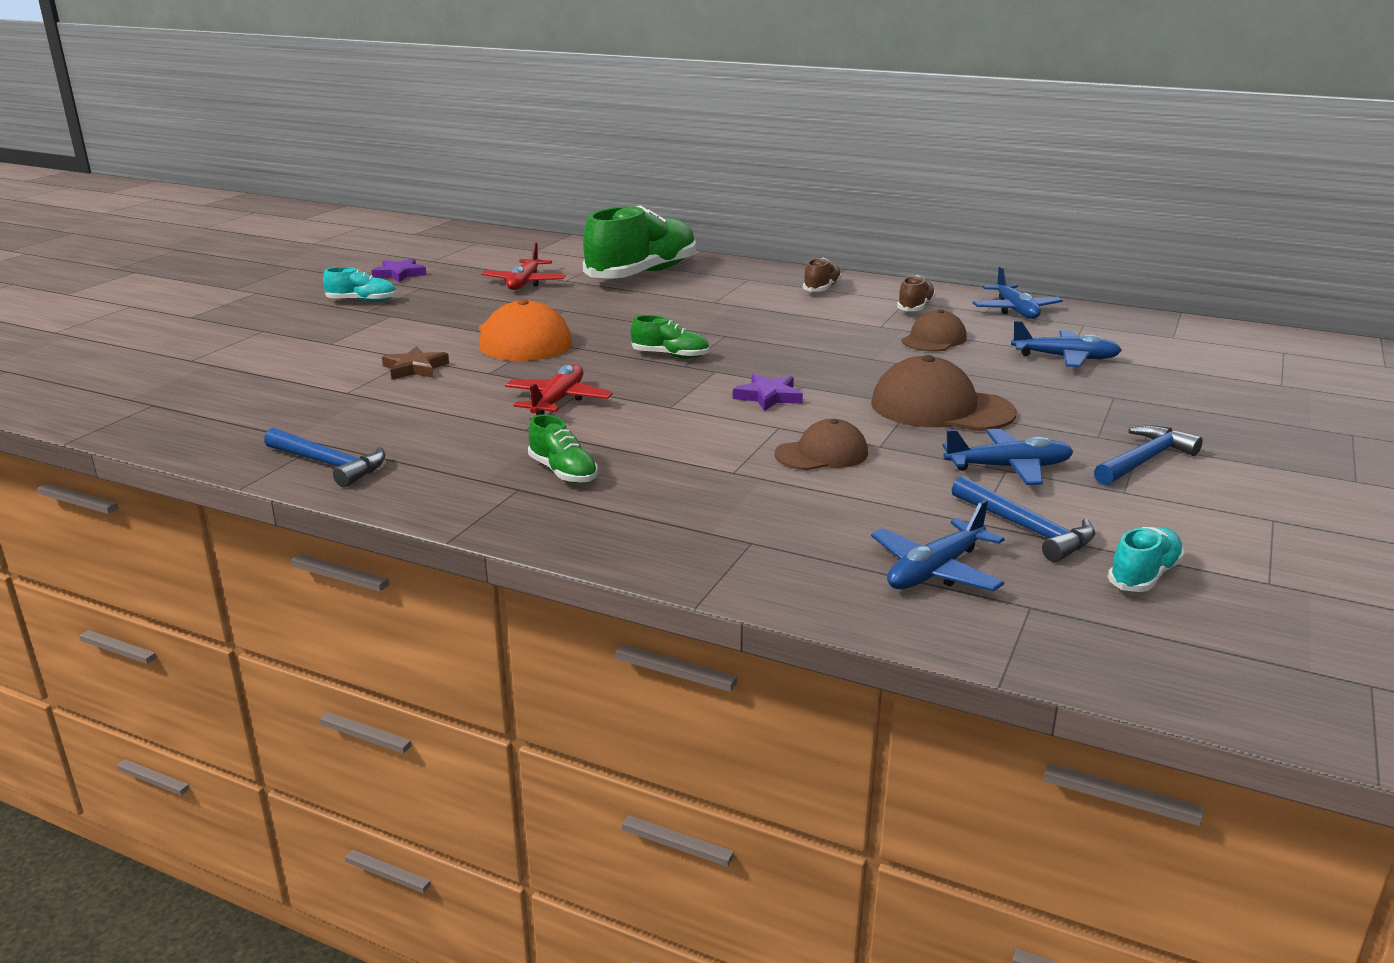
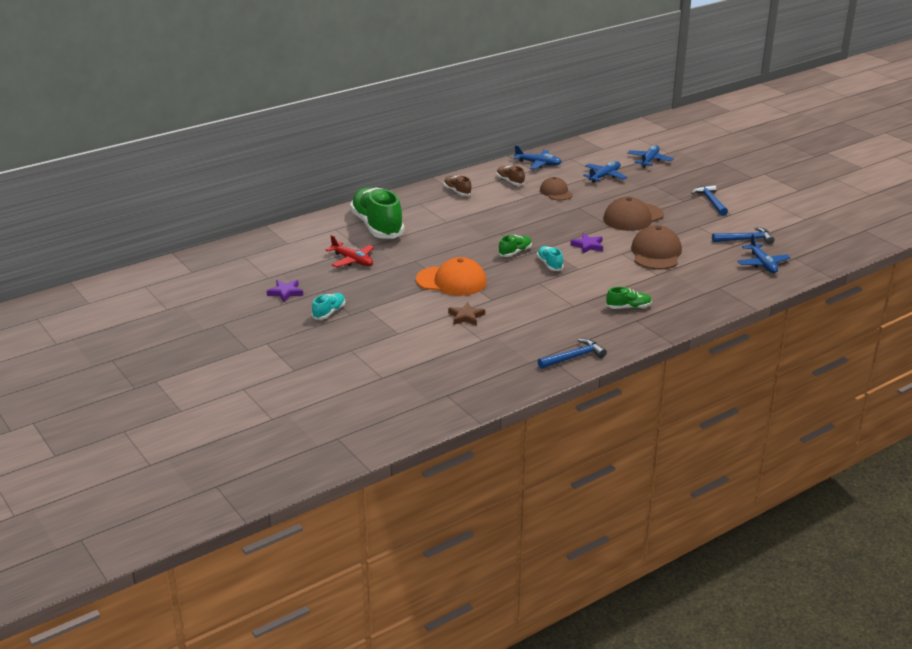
camera: 60 degrees left, 5 degrees up
(558, 401) = (547, 291): red plane -> none
(822, 454) = (656, 253): brown cap -> brown cap, size x1.62
(1009, 468) = (697, 225): blue plane -> blue plane (649, 160)
(1143, 575) = (788, 234): turquoise shoe -> turquoise shoe (549, 264)

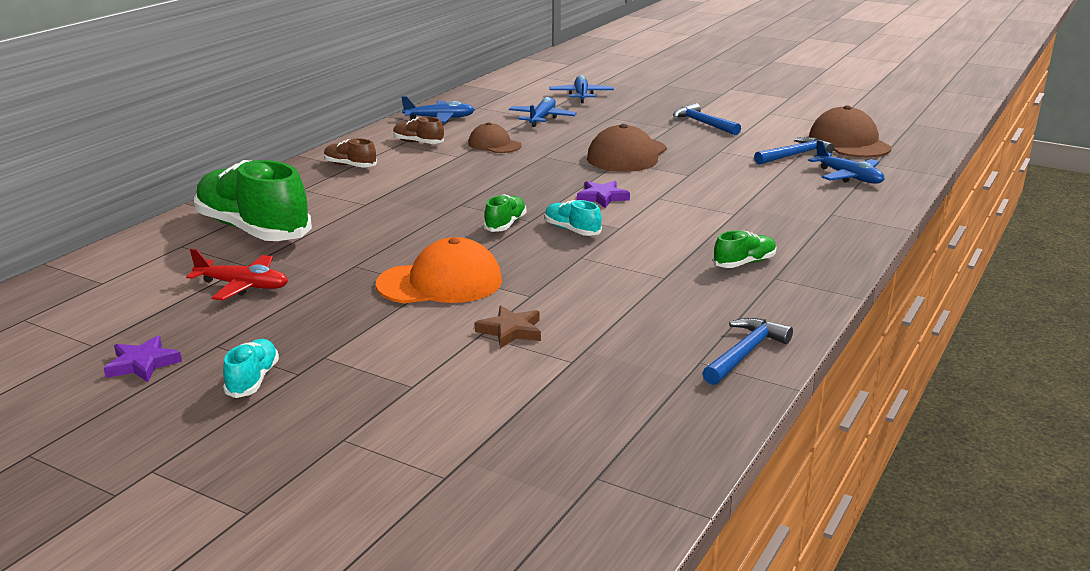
camera: 25 degrees left, 5 degrees down
(656, 253) = (703, 189): brown cap -> brown cap (849, 142)

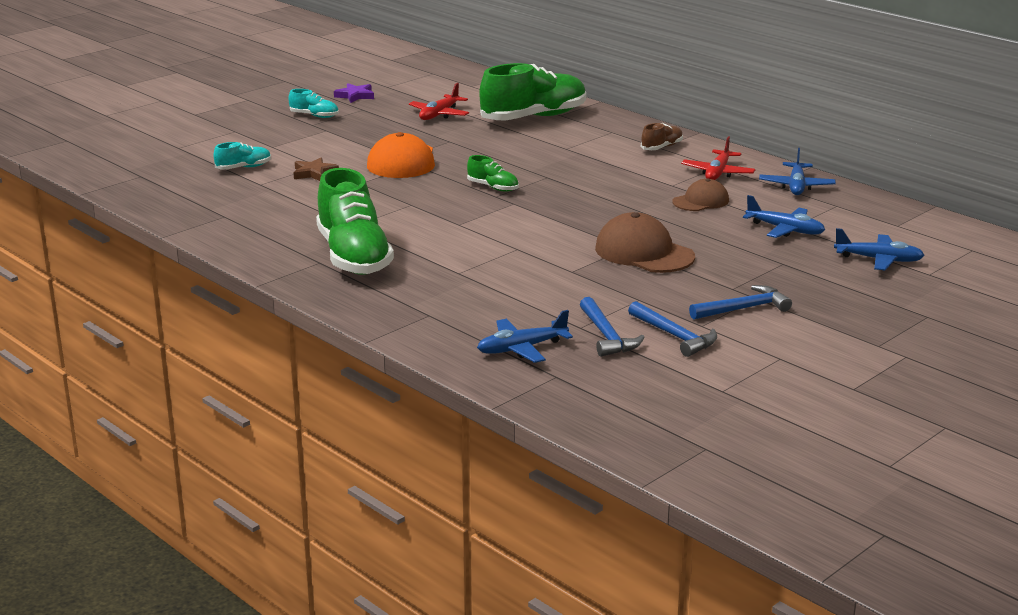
camera: 105 degrees right, 0 degrees up
(418, 143) = (718, 173): brown shoe -> red plane
(572, 230) = (465, 207): turquoise shoe -> turquoise shoe (243, 168)
(602, 197) = (532, 227): purple star -> none
(744, 263) = (354, 256): green shoe -> green shoe, size x2.25
(745, 353) = (220, 230): blue hammer -> blue hammer (674, 336)
(849, 142) = (639, 380): brown cap -> none

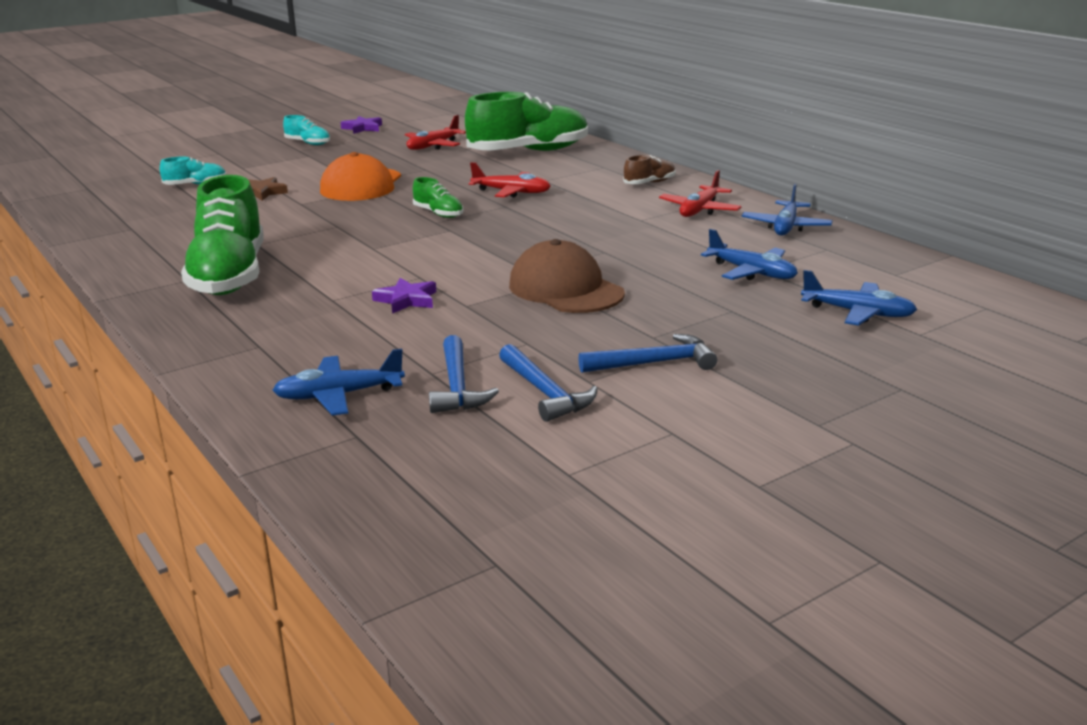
camera: 10 degrees right, 0 degrees up
(520, 269) = (406, 300): none -> purple star
(544, 162) = (512, 192): none -> red plane
(701, 201) = (665, 237): brown cap -> none

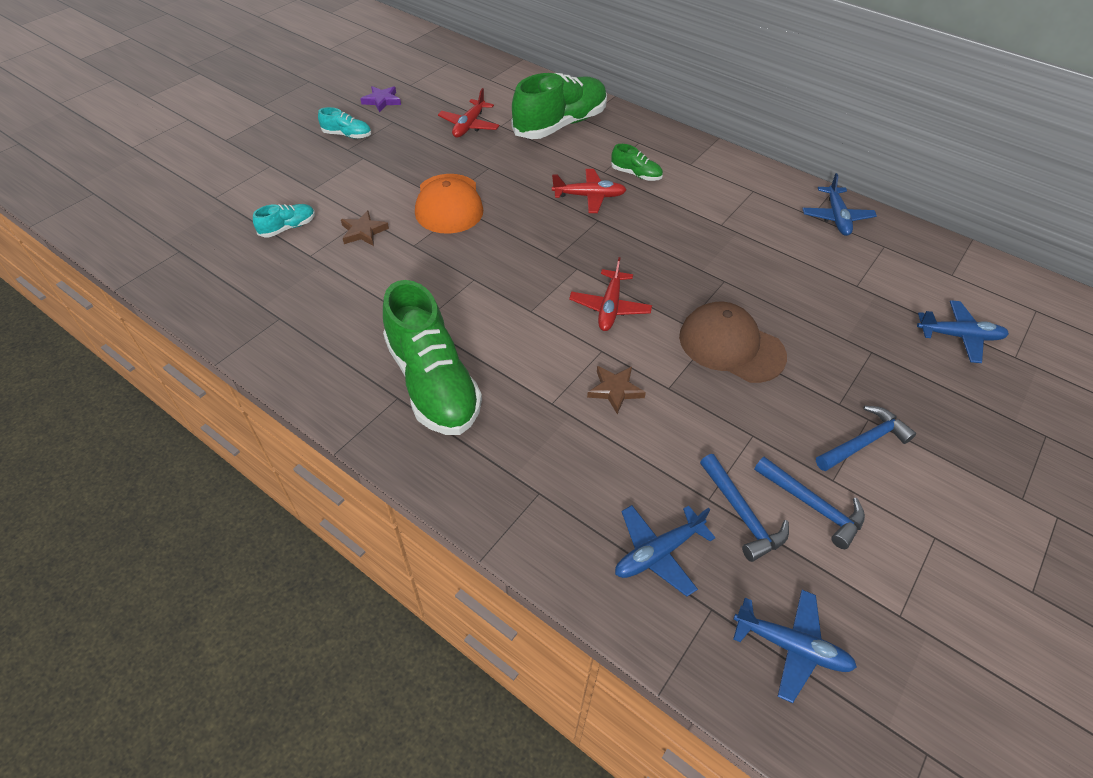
camera: 20 degrees left, 25 degrees up
(406, 300) = (615, 390): purple star -> brown star
(438, 213) = (549, 242): green shoe -> green shoe (636, 174)
(649, 183) = (692, 164): brown shoe -> none
(699, 210) = (757, 202): red plane -> red plane (610, 307)
(752, 272) = (852, 292): blue plane -> blue plane (791, 646)

